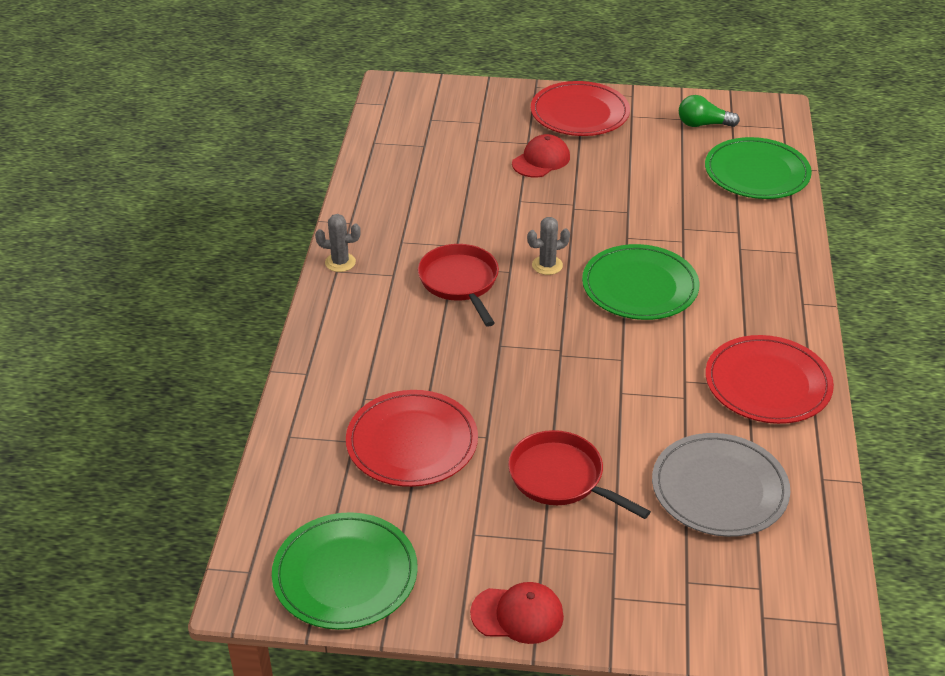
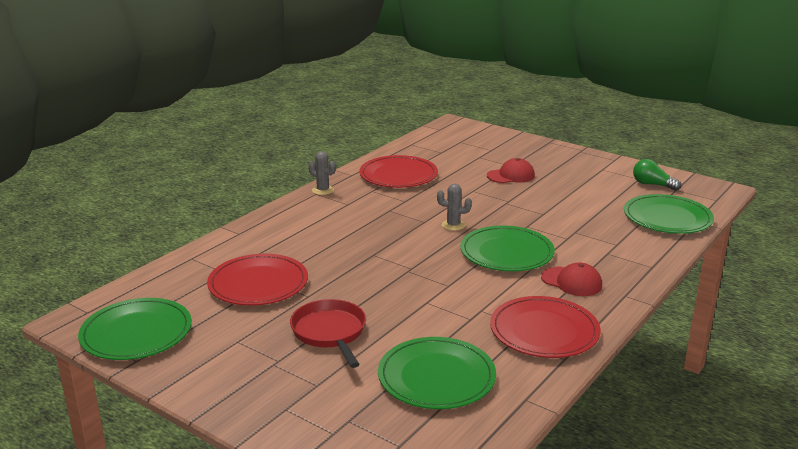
camera: 30 degrees right, 15 degrees down
(460, 282) = (385, 218): red pan -> none
(517, 614) = (211, 393): red cap -> red cap (571, 282)
(579, 113) = (565, 160): red plate -> red plate (398, 175)
(719, 488) = (436, 377): grey plate -> green plate

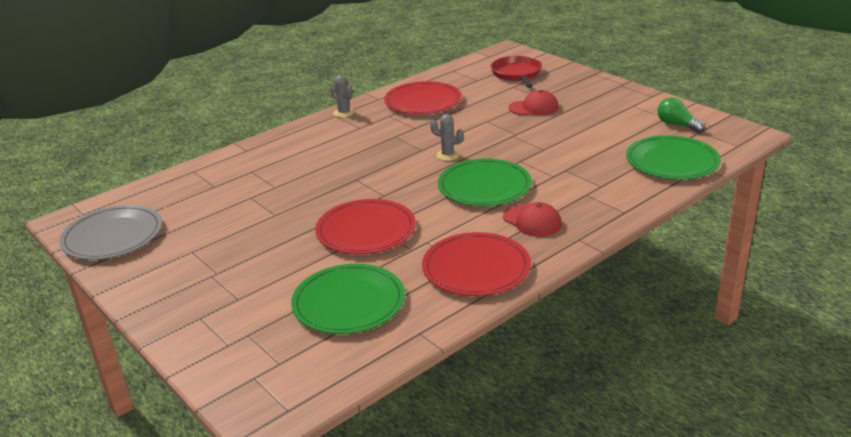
camera: 15 degrees right, 5 degrees up
(136, 333) = (113, 236): green plate -> grey plate
(258, 283) = (238, 199): red plate -> red plate (366, 230)
(330, 333) = (276, 251): red pan -> red pan (517, 74)

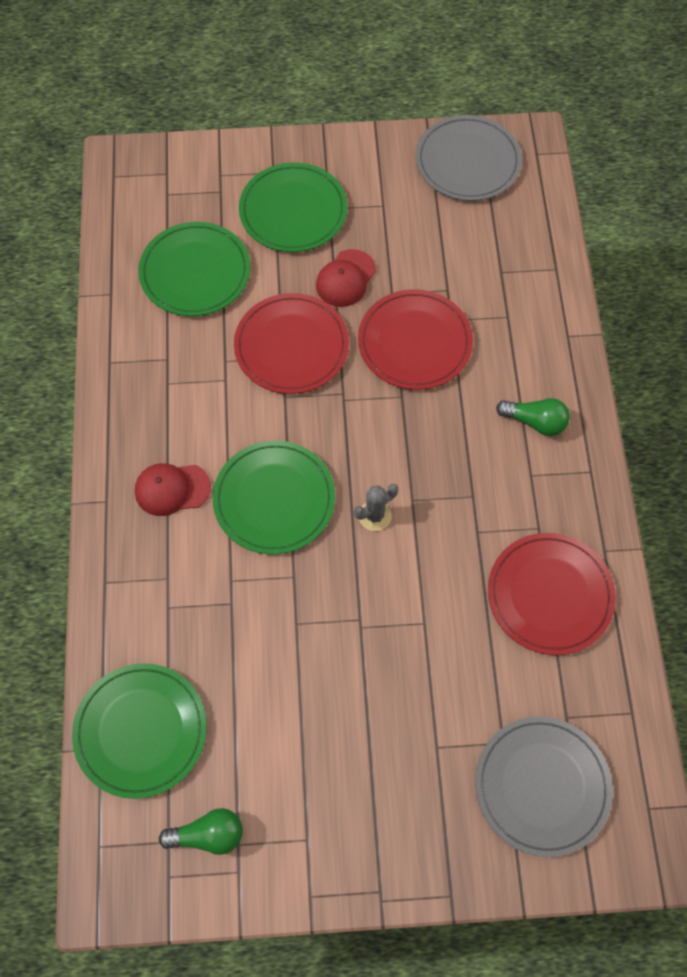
camera: 125 degrees right, 35 degrees up
(235, 287) = (293, 211): none -> green plate
(322, 138) = (535, 422): none -> green light bulb
(344, 113) = (592, 485): grey cactus -> none
(476, 268) = (149, 388): red plate -> red plate (415, 342)
(517, 74) = (542, 786): red pan -> grey plate
(534, 107) = (413, 710): red cap -> red cap (346, 278)

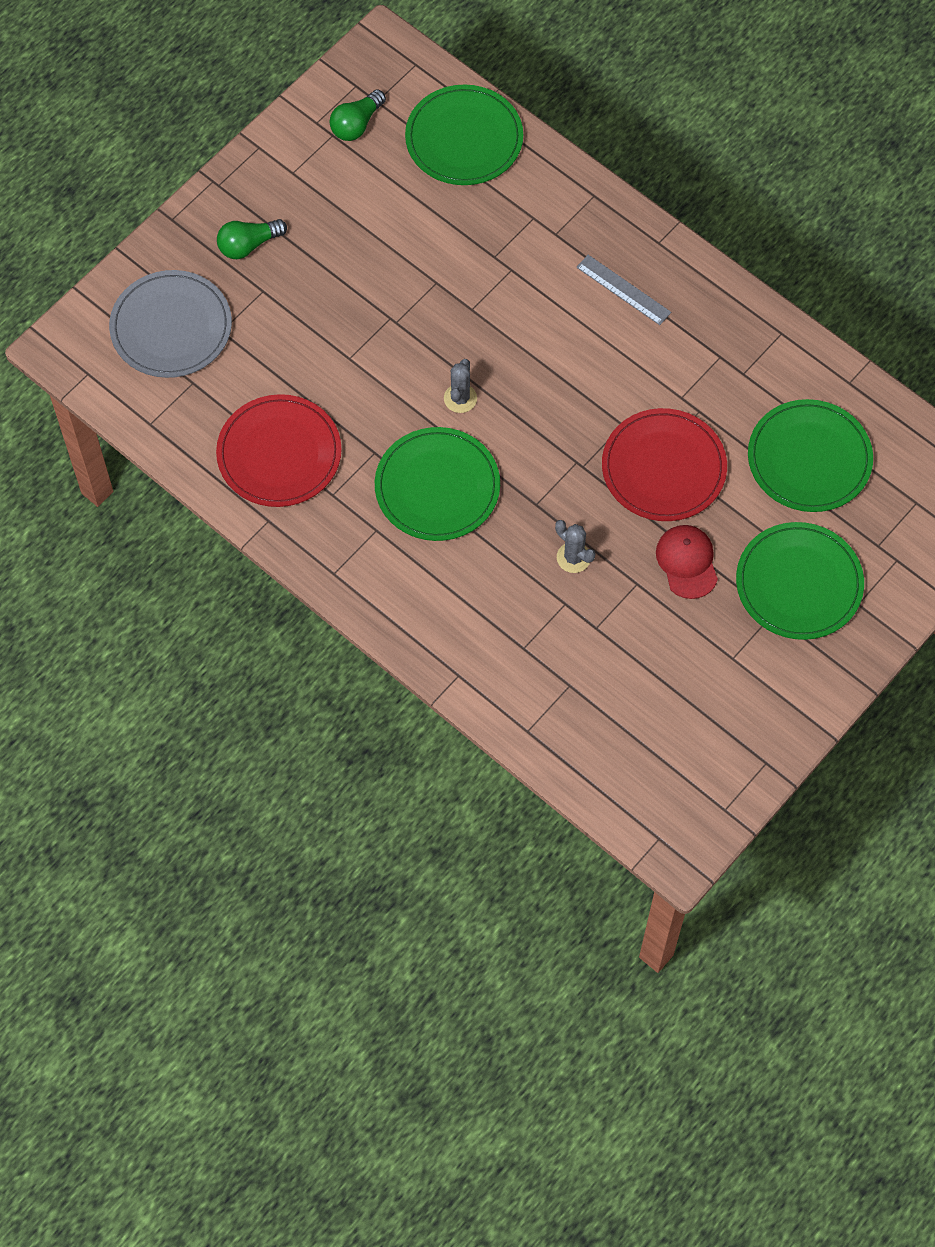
camera: 135 degrees right, 0 degrees up
(172, 489) = (623, 290): red cap -> grey ruler
(274, 499) = (544, 346): green plate -> green plate (437, 487)
(415, 342) = (573, 557): red plate -> grey cactus
(467, 161) = (709, 771): grey plate -> none
(535, 422) = (414, 576): green light bulb -> green light bulb (248, 245)

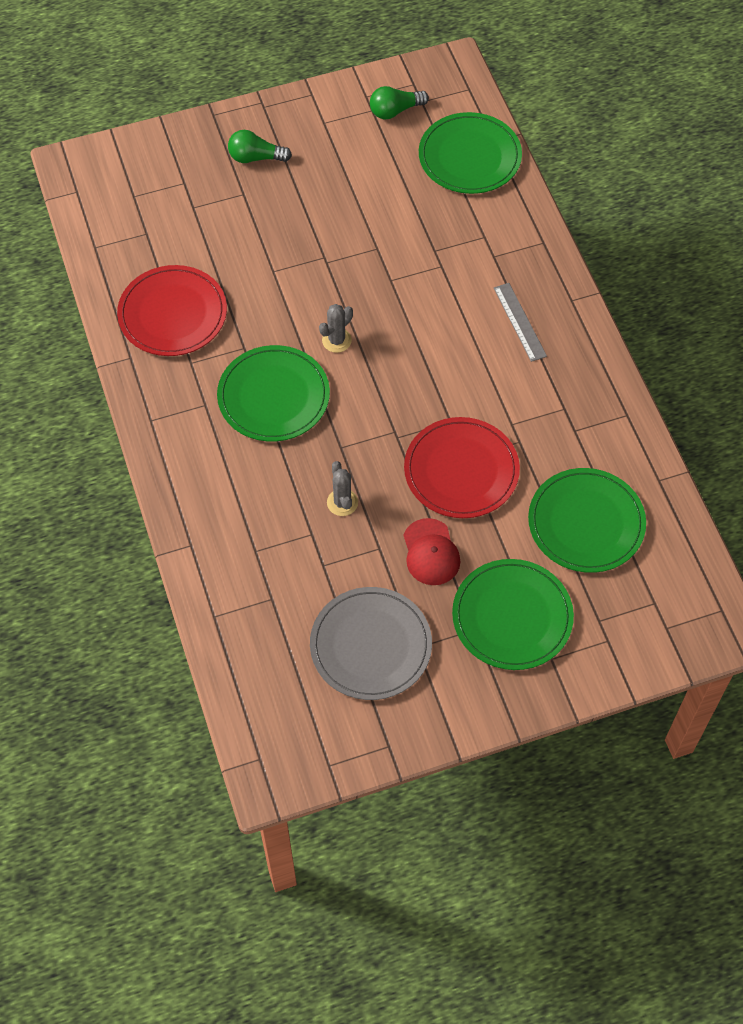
camera: 30 degrees right, 5 degrees down
(171, 327) = (159, 188): grey plate -> grey plate (370, 645)
(687, 562) = (431, 552): red cap -> red cap turned 150 degrees clockwise

